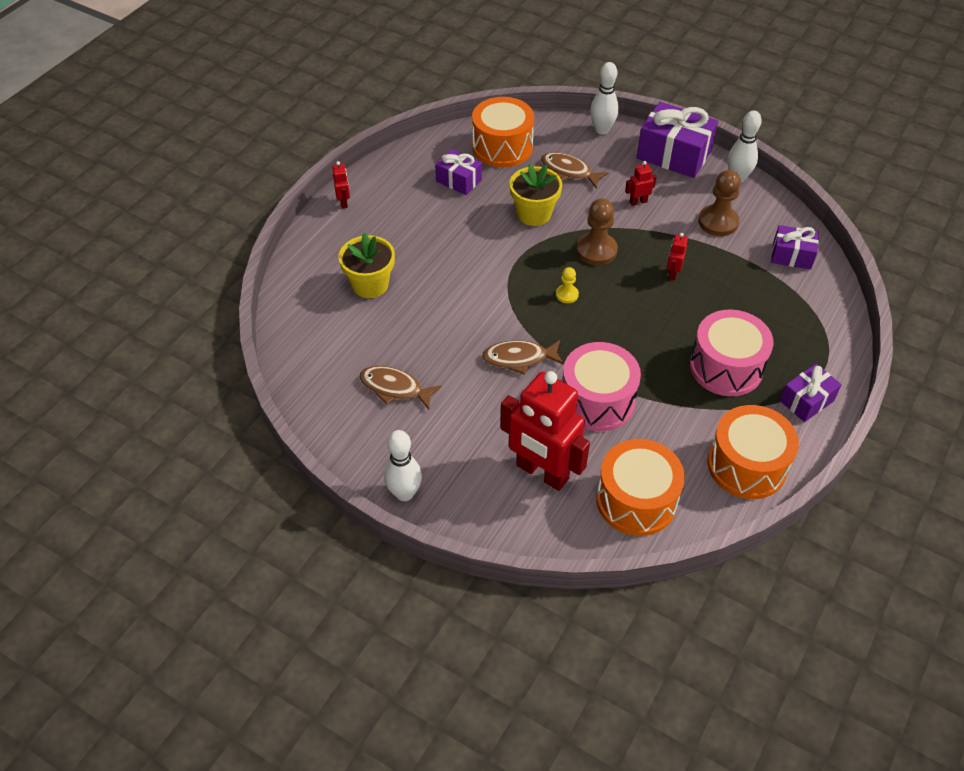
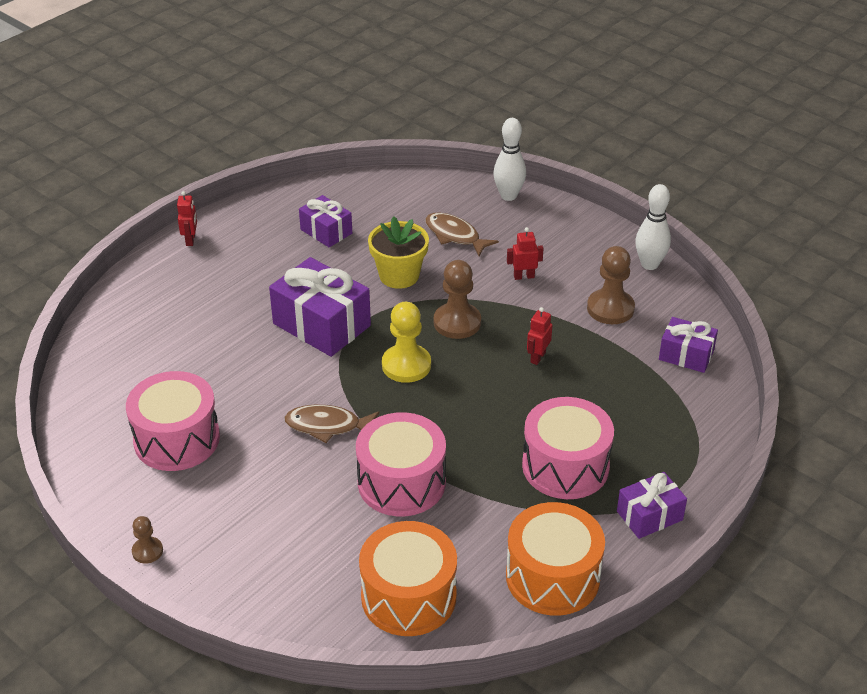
camera: 10 degrees right, 10 degrees down
(370, 284) = (188, 328): yellow flower pot -> none
(395, 388) = (177, 439): brown fish -> pink drum
(404, 493) = (147, 551): white bowling pin -> brown pawn
(502, 147) = (388, 202): orange drum -> none
(542, 473) = (310, 551): red robot -> none
(567, 294) = (406, 365): yellow pawn -> yellow pawn, size x1.85
(673, 155) = (583, 231): purple gift -> purple gift (322, 324)

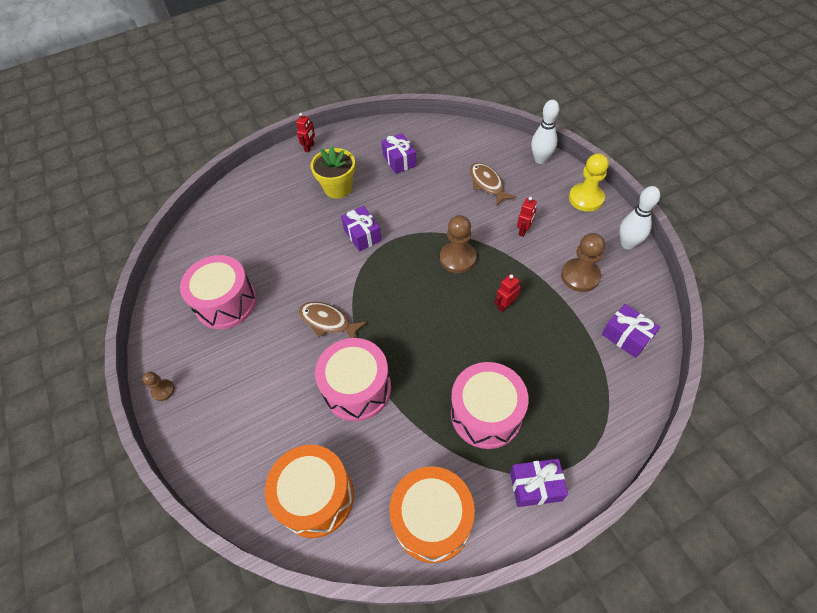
camera: 25 degrees right, 15 degrees up
(322, 324) = (362, 235): purple gift -> purple gift, size x0.58
(399, 275) = (433, 208): yellow flower pot -> yellow flower pot (338, 188)
(406, 365) = (405, 285): yellow pawn -> yellow pawn (586, 198)
(524, 276) = (524, 230): red robot -> red robot turned 105 degrees clockwise

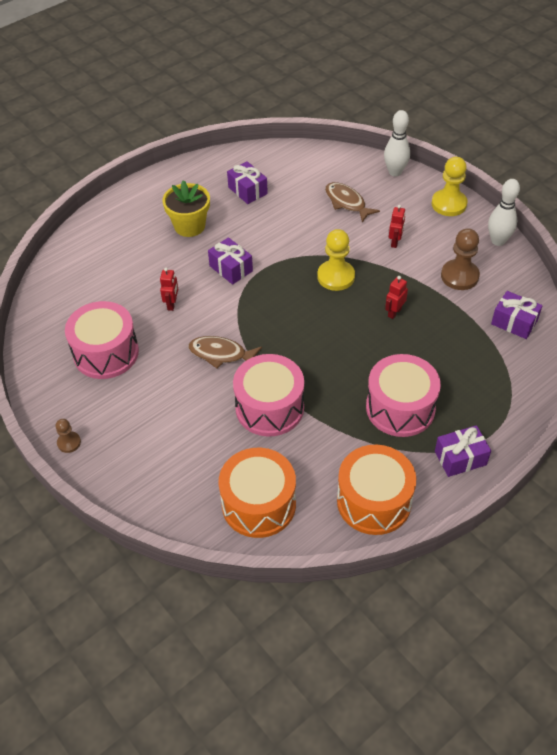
camera: 15 degrees left, 5 degrees down
(309, 147) = (144, 189): red robot -> red robot (172, 304)
(457, 258) = (336, 277): brown pawn -> yellow pawn

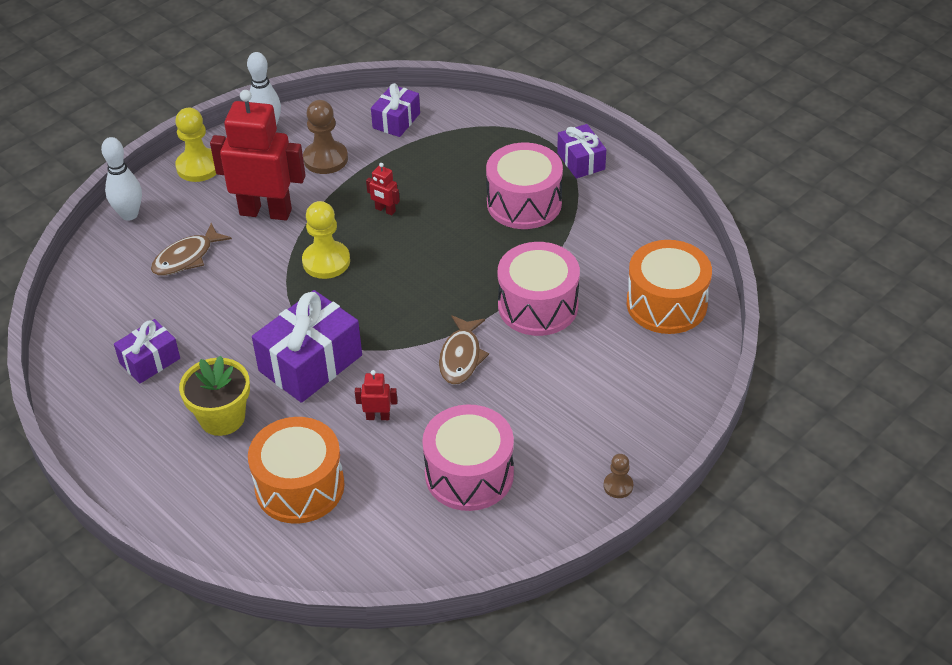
camera: 95 degrees left, 5 degrees down
(231, 268) = (310, 363): purple gift -> purple gift, size x1.72
(374, 501) = (644, 219): orange drum -> orange drum (299, 486)
(395, 242) = (266, 212): red robot -> red robot, size x2.47

